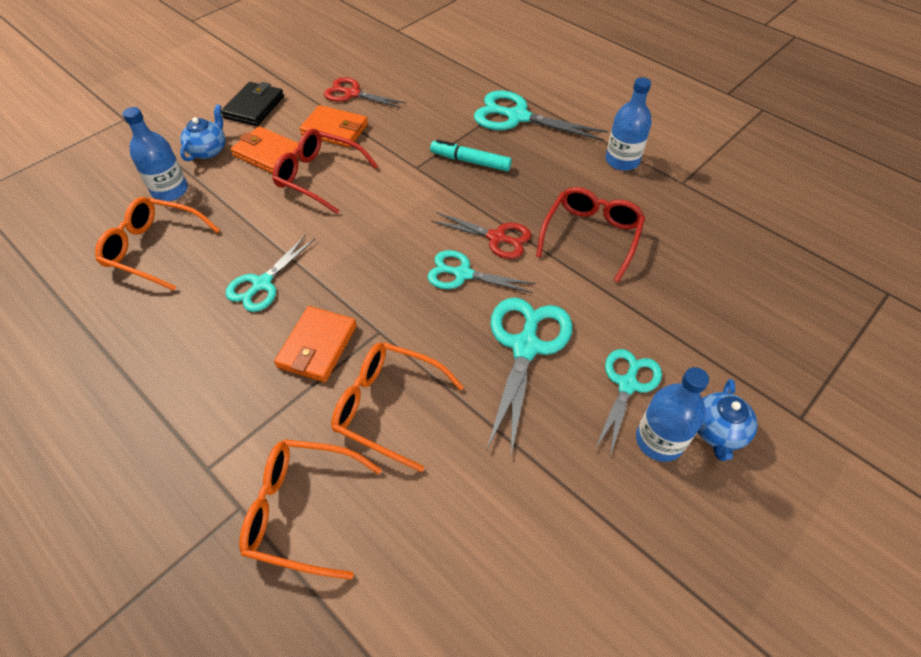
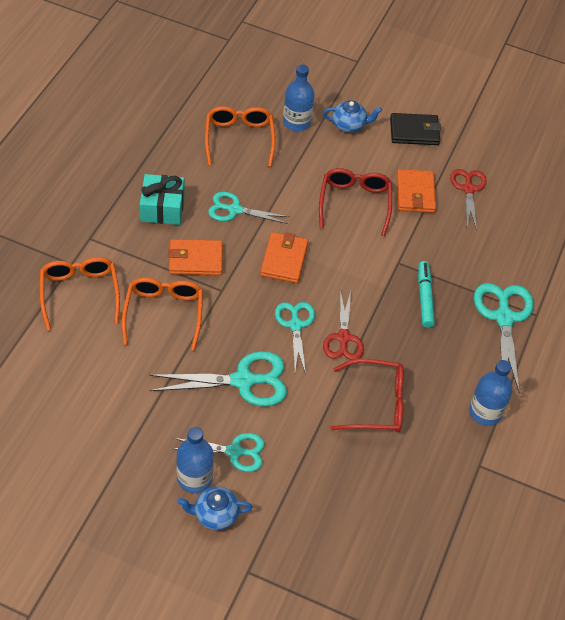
camera: 65 degrees right, 0 degrees up
(210, 361) = (162, 208): none -> turquoise gift
(268, 154) = (364, 162): orange wallet -> orange wallet (284, 260)

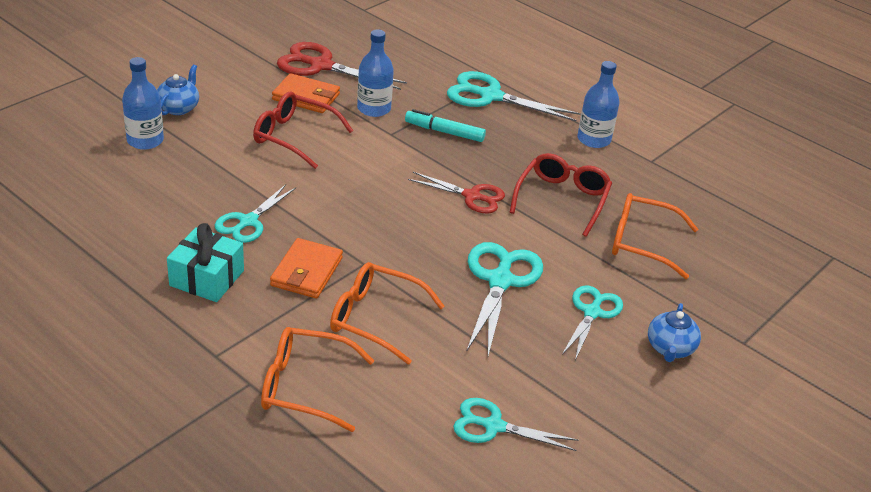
camera: 70 degrees left, 15 degrees down
(194, 478) = (618, 352): blue bottle -> blue bottle (374, 109)
(239, 139) = (138, 188): orange glasses -> orange glasses (642, 243)
(284, 260) = (345, 206): orange wallet -> none
(295, 325) = (440, 223): turquoise scissors -> turquoise scissors (493, 426)
(414, 131) = (220, 72): black wallet -> none
(468, 189) = (321, 66): red scissors -> red scissors, size x1.53

